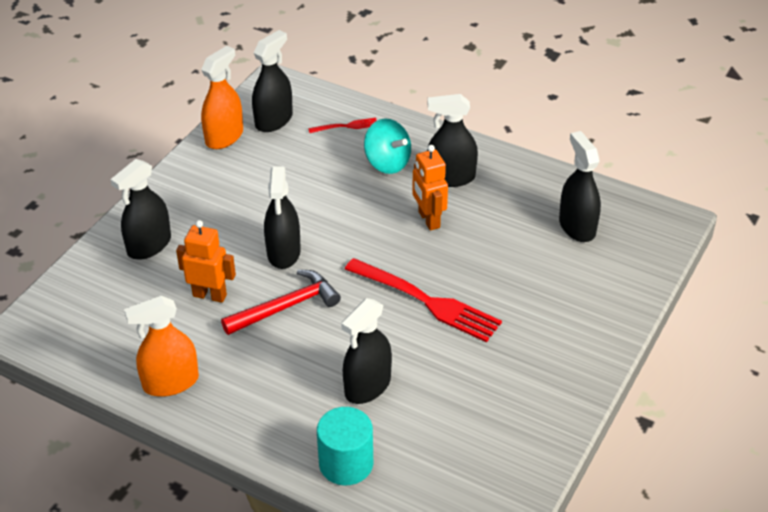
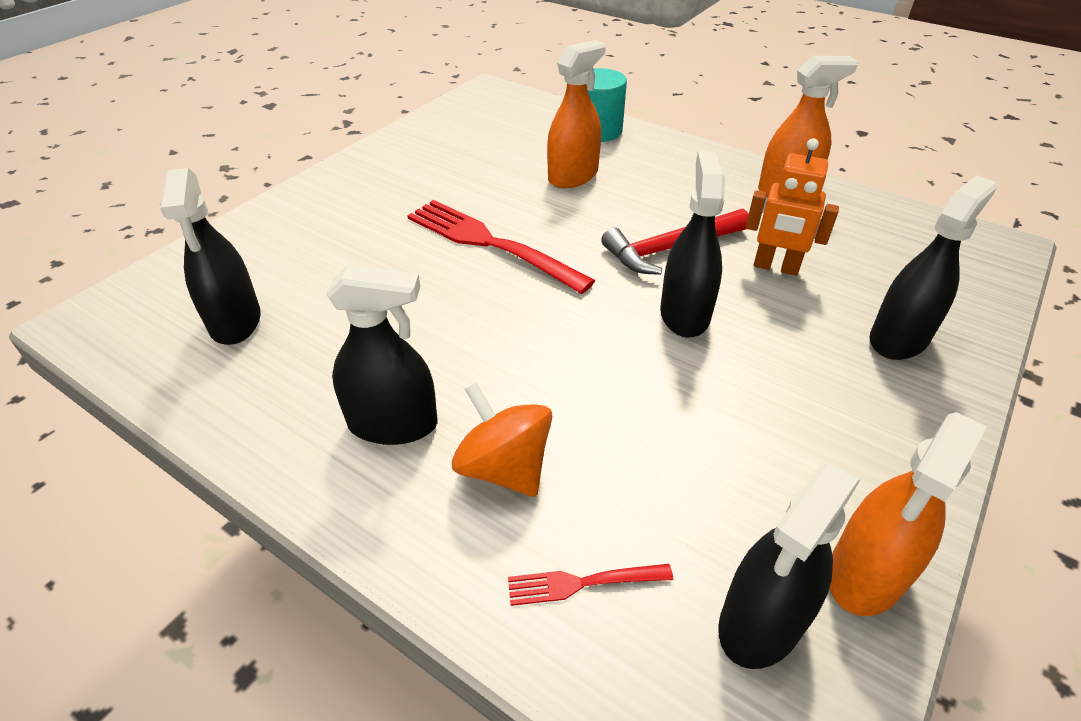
camera: 175 degrees left, 0 degrees up
(367, 386) = (573, 176): black spray bottle -> orange spray bottle
(387, 163) = (504, 467): turquoise spinning top -> orange spinning top
(428, 220) = (457, 348): orange robot -> none

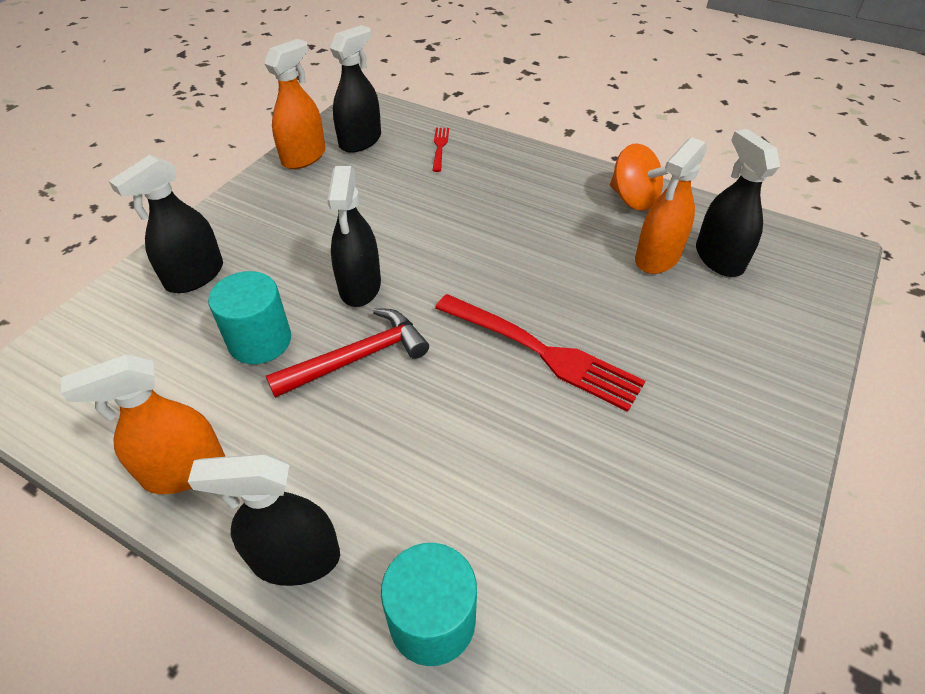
camera: 175 degrees right, 5 degrees up
(393, 424) = (560, 201): black spray bottle -> black spray bottle (295, 558)
(504, 467) = (486, 185): orange spinning top -> orange spinning top (633, 199)
(573, 176) = (465, 479): orange spray bottle -> orange spray bottle (657, 257)
(583, 583) = (440, 147): red fork -> red fork turned 75 degrees counterclockwise
(775, 267) = (260, 341): orange robot -> turquoise cylinder

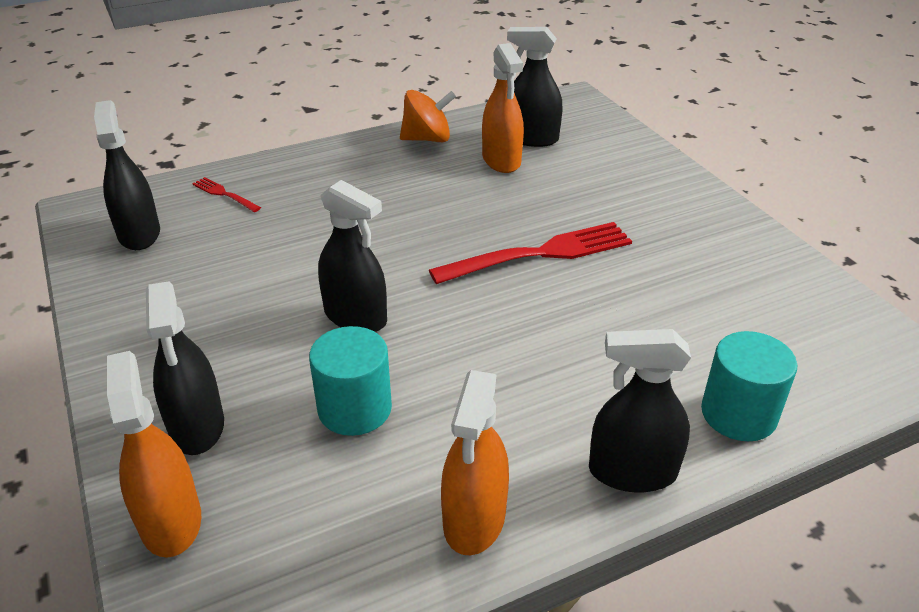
camera: 55 degrees left, 10 degrees down
(295, 558) = (632, 472): black spray bottle -> black spray bottle turned 60 degrees clockwise
(304, 157) = (106, 279): orange spray bottle -> orange spray bottle (171, 521)
(357, 357) = (444, 353): red hammer -> none

